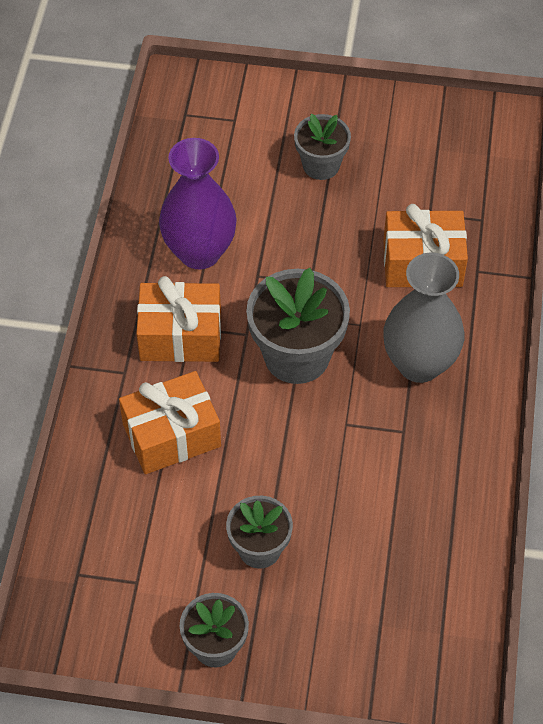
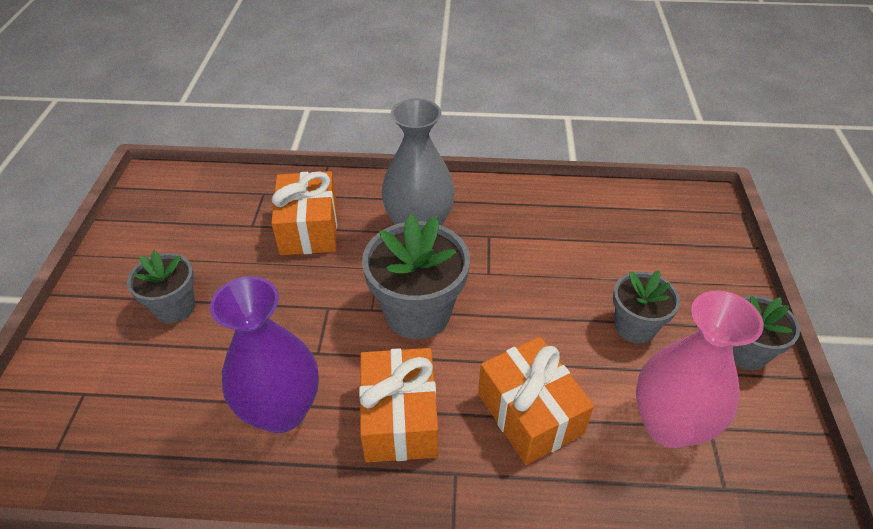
camera: 95 degrees left, 10 degrees down
(144, 547) = (669, 425): none -> pink vase

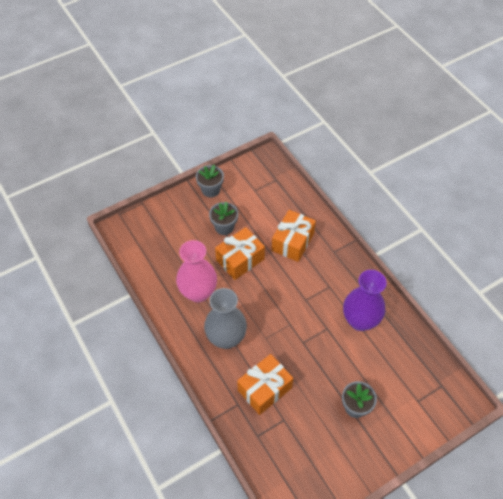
camera: 125 degrees left, 10 degrees up
(400, 418) = (329, 280): orange gift -> orange gift (240, 259)
(417, 313) = (277, 305): grey flower pot -> none
(669, 425) = (263, 201): pink vase -> pink vase (198, 292)

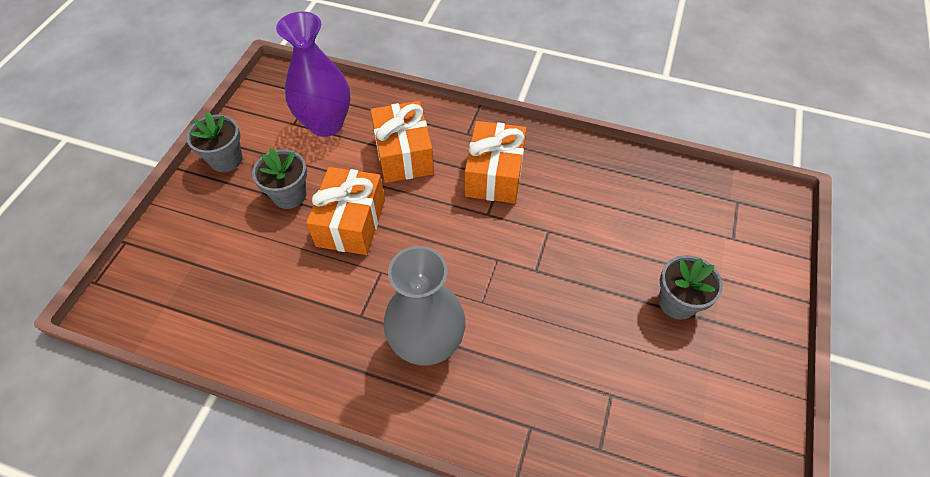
camera: 40 degrees left, 0 degrees up
(198, 292) = (327, 310): pink vase -> none
(265, 389) = (546, 373): orange gift -> orange gift (494, 174)
(360, 321) = (577, 192): purple vase -> purple vase (326, 124)

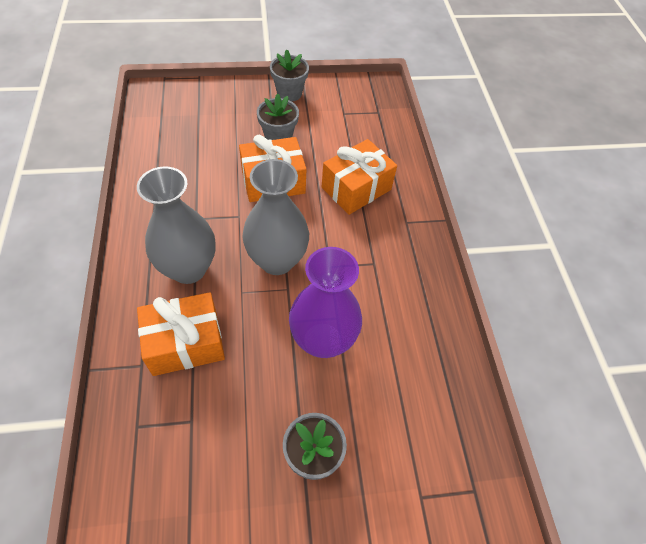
camera: 60 degrees right, 0 degrees up
(326, 124) = (355, 131): purple vase -> purple vase (322, 340)
(458, 256) = (277, 260): none -> grey vase
(494, 174) = (374, 257): orange gift -> orange gift (185, 343)

